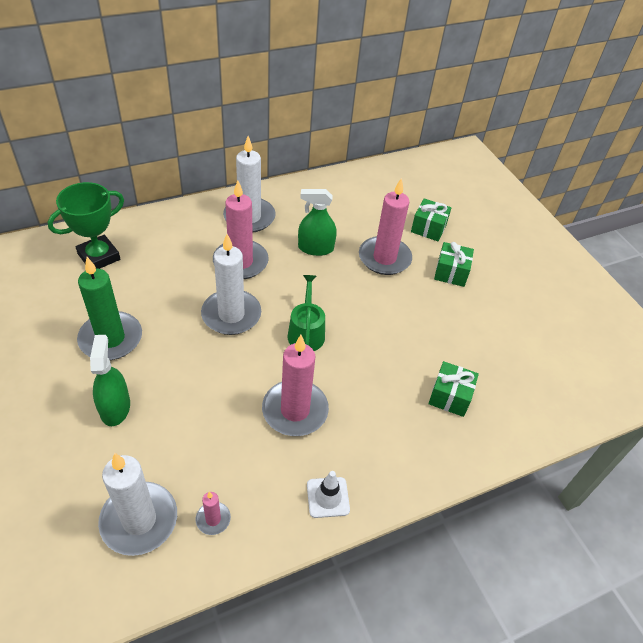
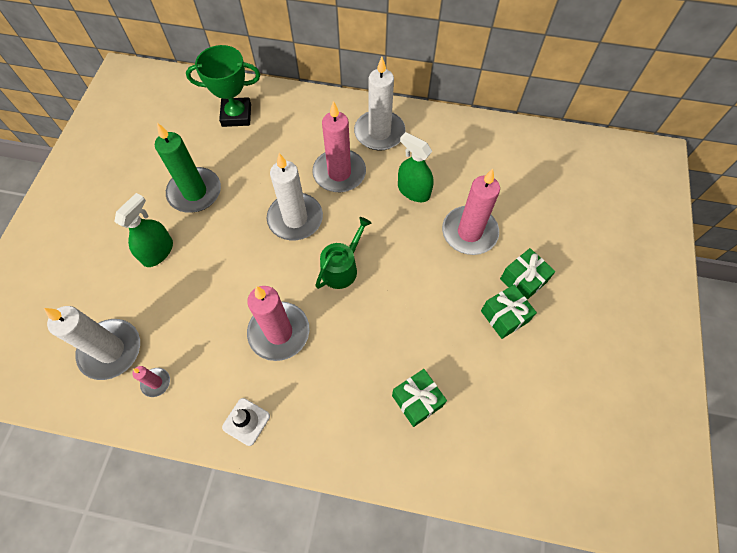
camera: 40 degrees right, 15 degrees up
(428, 228) = (540, 222): green gift -> green gift (504, 316)

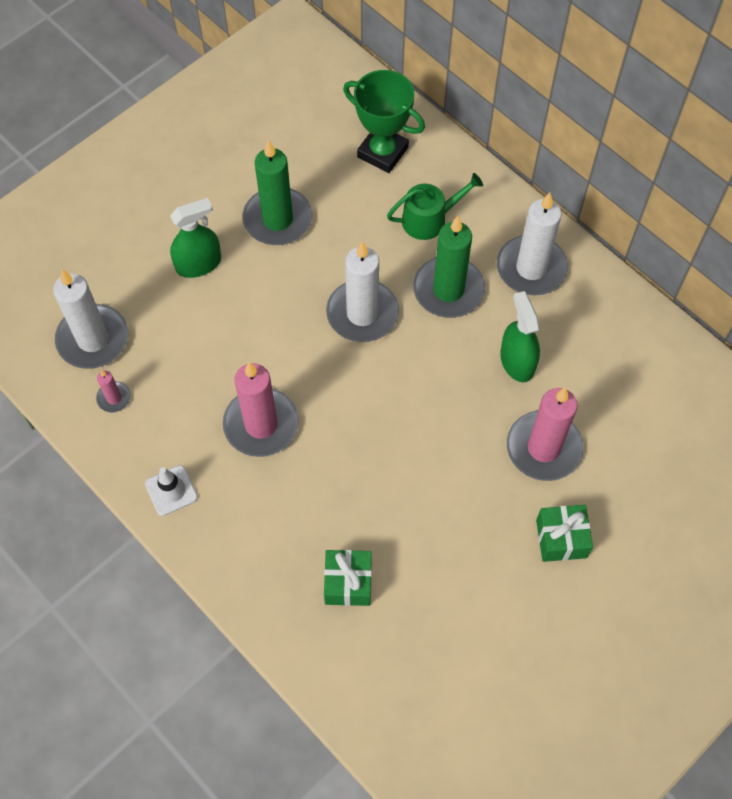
camera: 35 degrees right, 0 degrees up
(339, 173) = (448, 290): pink candle -> green candle
(342, 268) = (373, 398): green watering can -> green watering can (429, 219)
(504, 316) = (508, 562): green gift -> none

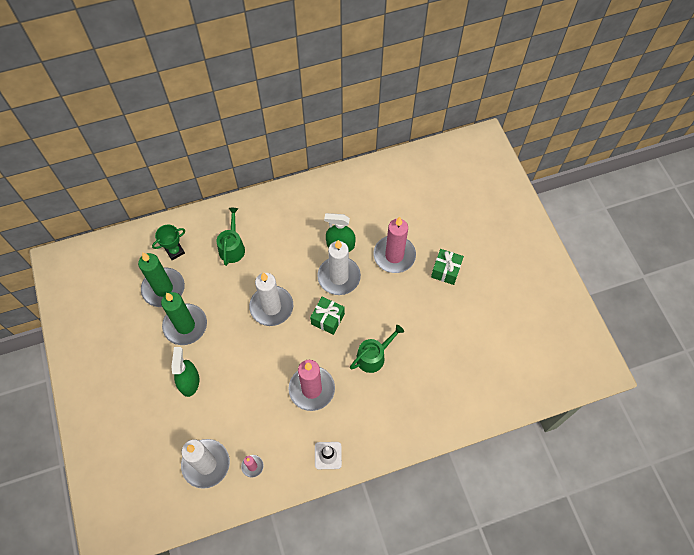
camera: 65 degrees left, 0 degrees up
(348, 583) = (424, 382): green gift -> green gift (327, 319)
(354, 489) = (373, 356): none -> green watering can
(382, 152) = (175, 251): green trophy -> green trophy, size x0.63
(448, 290) = (281, 258): green candle -> green candle (163, 288)
(531, 268) = (290, 213): white candle -> white candle (339, 277)

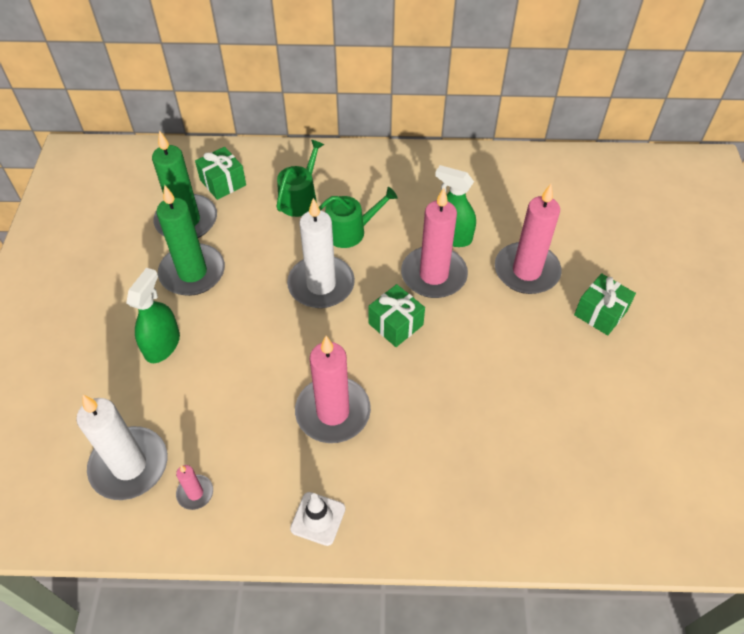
camera: 20 degrees right, 10 degrees down
(175, 251) = (223, 182): green trophy -> green gift
(339, 277) = (433, 275): white candle -> pink candle
(373, 356) = (446, 396): green watering can -> green watering can (350, 231)

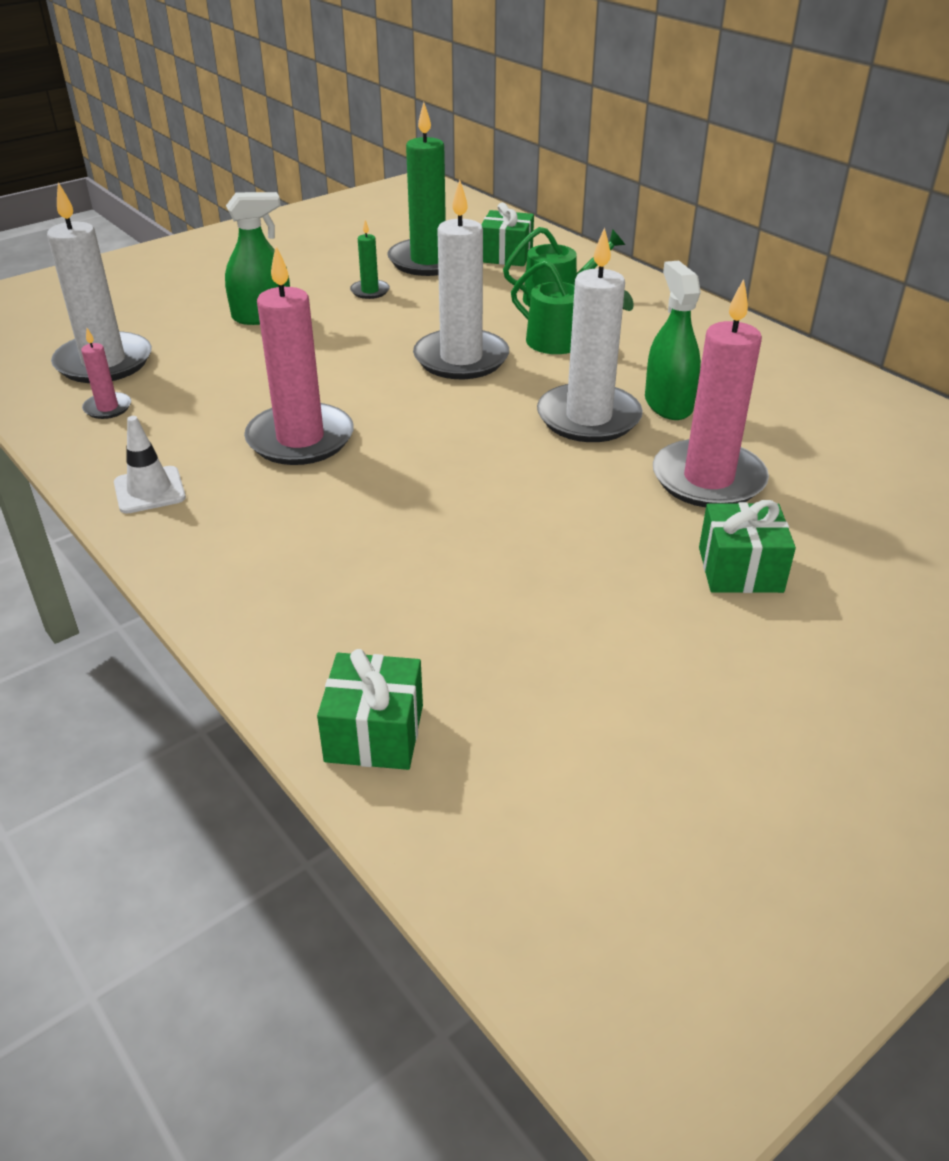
camera: 50 degrees right, 15 degrees down
(192, 272) = (370, 291): green candle -> green candle, size x0.46
(395, 324) = (476, 425): green gift -> green gift (374, 733)
(433, 275) = (588, 418): pink candle -> white candle

